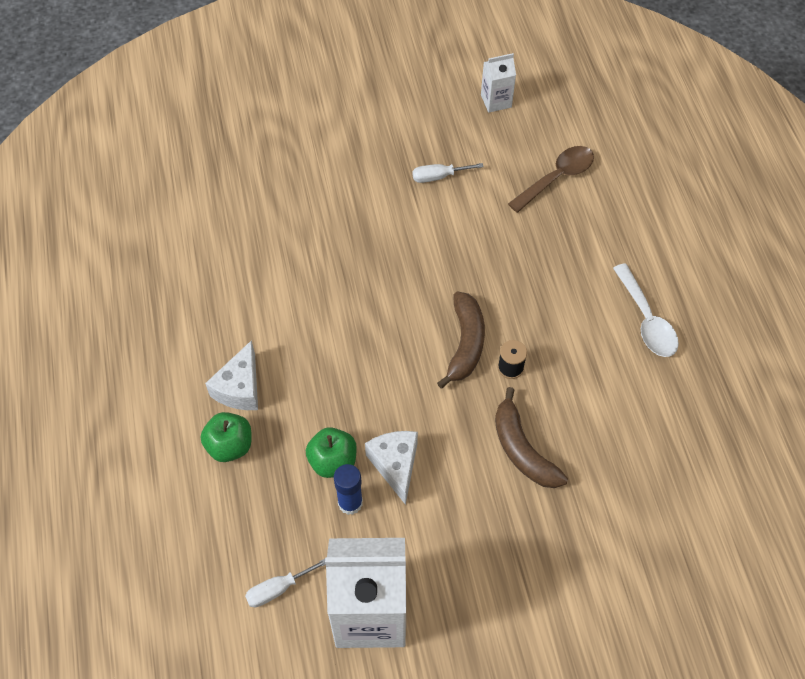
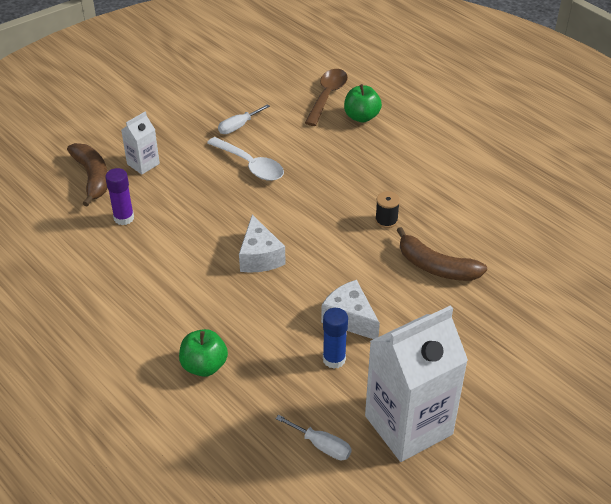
camera: 30 degrees left, 15 degrees down
(240, 388) = (182, 323): white cheese -> white cheese (259, 257)
(260, 239) = (124, 218): none -> purple glue stick
(278, 589) = (321, 445): white screwdriver -> white screwdriver turned 90 degrees counterclockwise
(333, 461) = (298, 338): green apple -> green apple (361, 117)
(465, 344) = (341, 219): brown banana -> brown banana (92, 177)
(496, 101) = (246, 67): white carton -> white carton (143, 164)
(646, 320) = (458, 154): white spoon -> white spoon (250, 165)

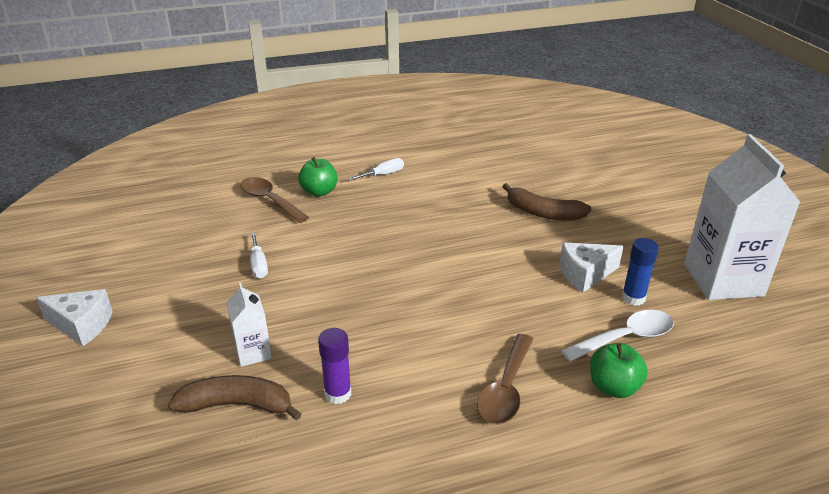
camera: 65 degrees left, 10 degrees down
(170, 302) = (506, 389): none -> brown spoon
(250, 165) = (328, 274): white spoon -> white spoon (625, 338)
(259, 257) = (472, 305): white cheese -> white cheese (82, 325)
(321, 445) = (739, 335): white screwdriver -> white screwdriver (383, 174)
(386, 220) = (470, 219): black spool -> none
(436, 266) = (543, 213): brown banana -> brown banana turned 60 degrees clockwise

